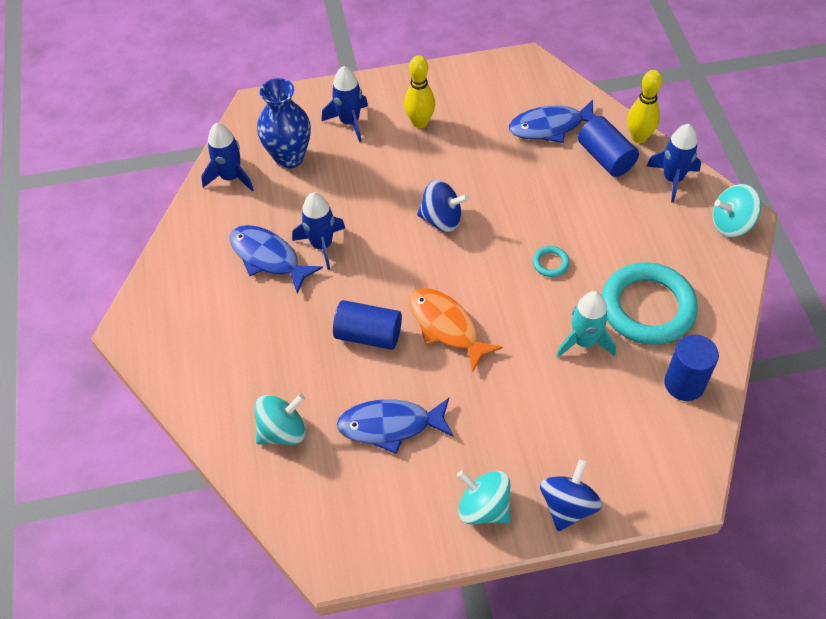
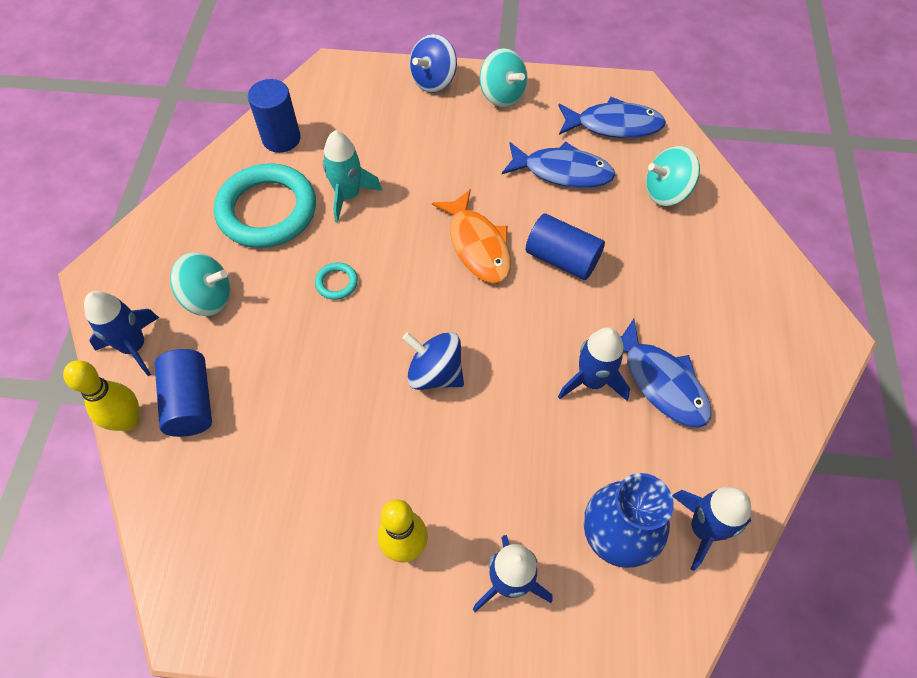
camera: 165 degrees left, 5 degrees up
(550, 127) = (229, 476): blue fish -> blue fish (614, 125)
(731, 224) = (116, 272): turquoise spinning top -> turquoise spinning top (208, 298)

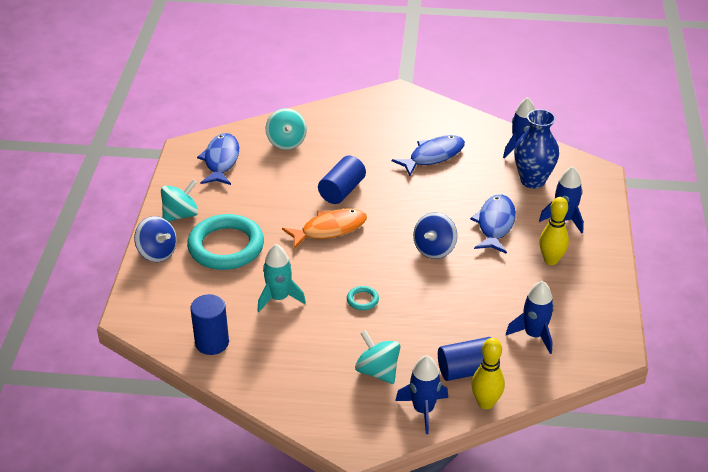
camera: 90 degrees left, 20 degrees down
(208, 298) = (377, 371): turquoise spinning top -> turquoise spinning top turned 45 degrees counterclockwise
(267, 210) = (291, 345): turquoise ring -> turquoise ring (226, 246)
(562, 171) = (264, 187): blue fish -> blue fish (495, 224)
(592, 380) = (434, 183): blue rocket -> blue rocket (534, 335)

